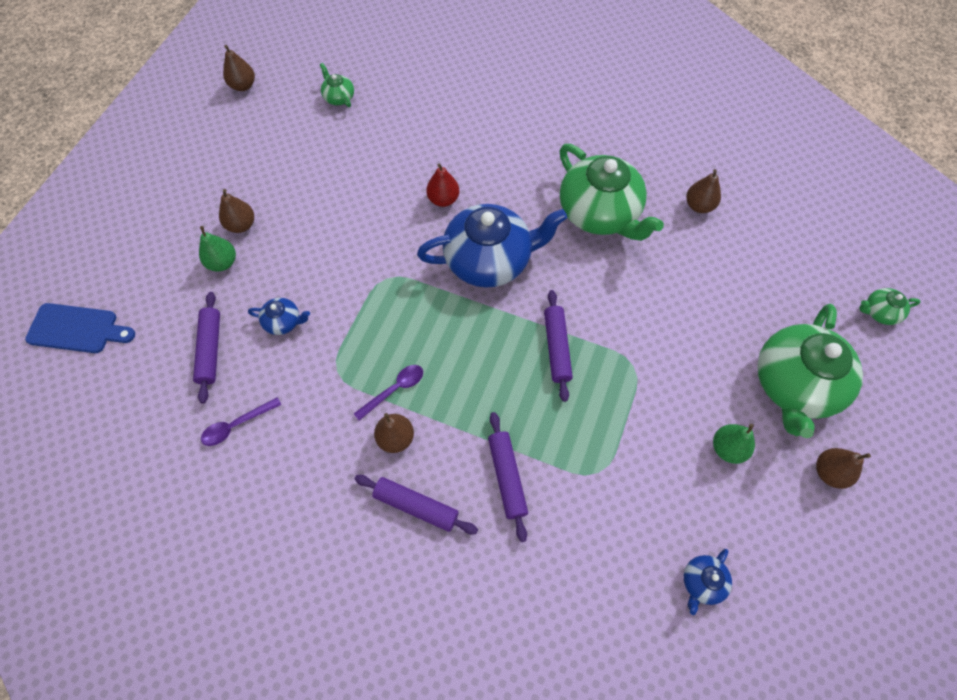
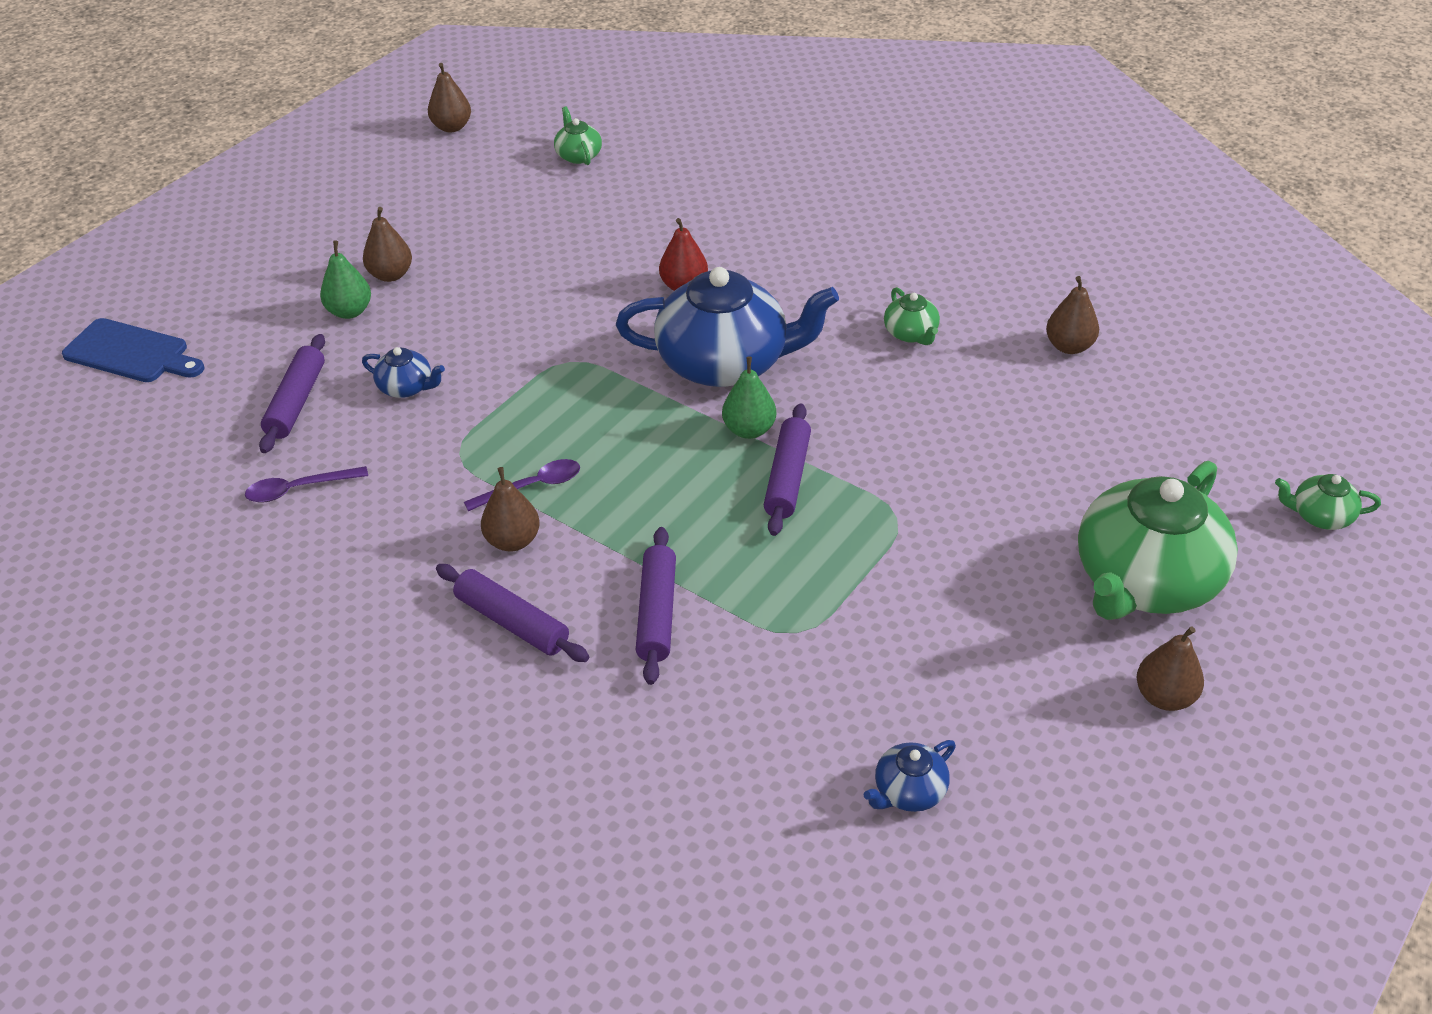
camera: 15 degrees right, 20 degrees down
(599, 213) = (911, 334): green teapot -> green teapot, size x0.43
(727, 448) = (1009, 639): green pear -> green pear (749, 430)

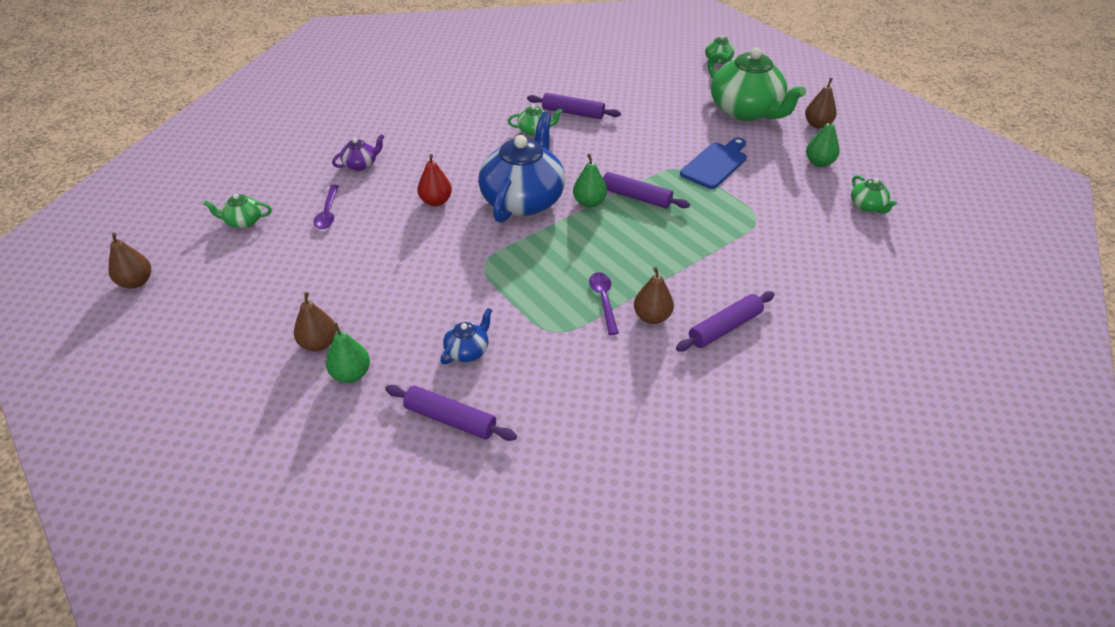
camera: 75 degrees left, 0 degrees up
(131, 353) = (310, 541): blue cutting board -> blue cutting board (715, 164)
(299, 489) = (557, 426): purple spoon -> purple spoon (328, 213)
(657, 613) = (731, 266): purple rolling pin -> purple rolling pin (573, 113)
(735, 202) = (361, 164): none -> purple teapot
(908, 791) = (867, 206): blue teapot -> green teapot
(1020, 708) = (819, 162): none -> green pear
(1069, 346) = (573, 88): brown pear -> none

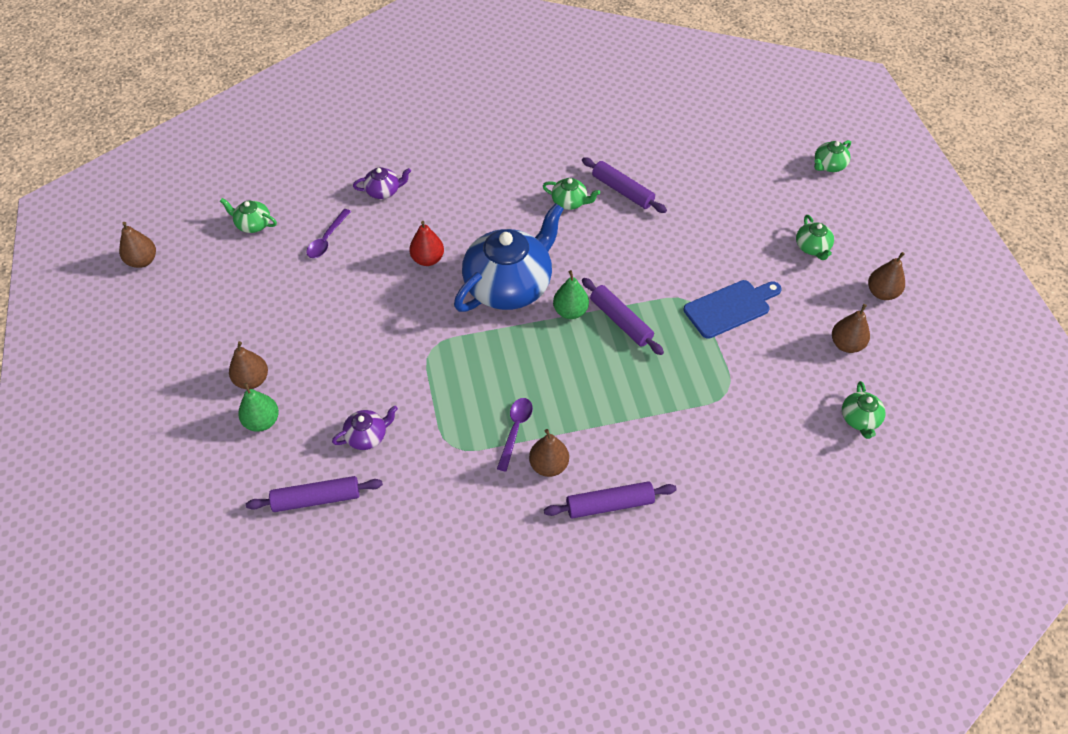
camera: 25 degrees right, 10 degrees up
(450, 419) = (317, 499): purple rolling pin -> purple rolling pin turned 60 degrees counterclockwise
(468, 350) = (367, 436): blue teapot -> purple teapot
(746, 111) = (812, 247): green teapot -> green teapot, size x0.43
(819, 162) = (846, 344): green pear -> brown pear

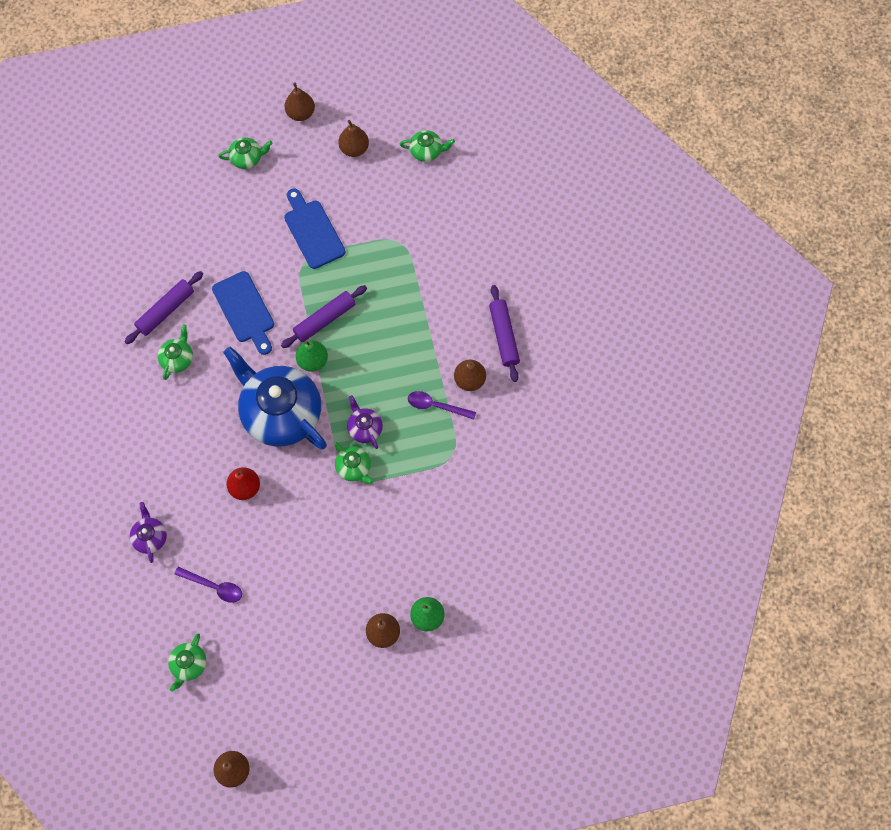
camera: 90 degrees left, 15 degrees up
(317, 499) = (502, 560): purple rolling pin -> none
(367, 436) = (442, 525): purple teapot -> purple teapot (364, 428)
(627, 252) = (245, 310): none -> blue cutting board
(828, 165) = (145, 129): green teapot -> green teapot (354, 468)

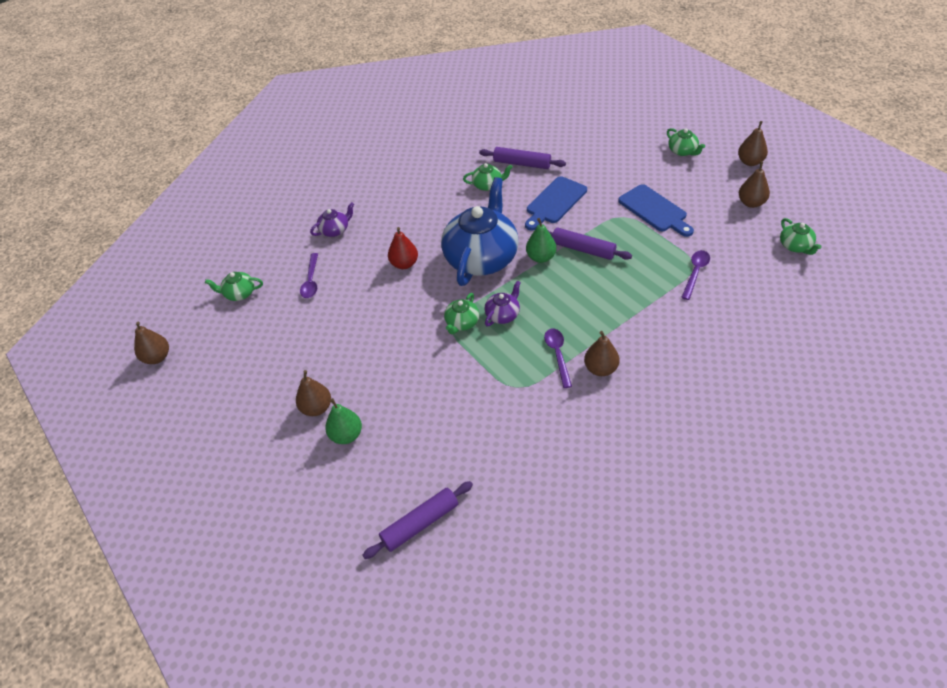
camera: 70 degrees right, 20 degrees down
(312, 231) = (655, 210): blue cutting board -> blue cutting board turned 105 degrees clockwise
(409, 246) = (695, 273): none -> purple spoon
(504, 336) = (665, 376): purple rolling pin -> purple rolling pin (420, 523)

